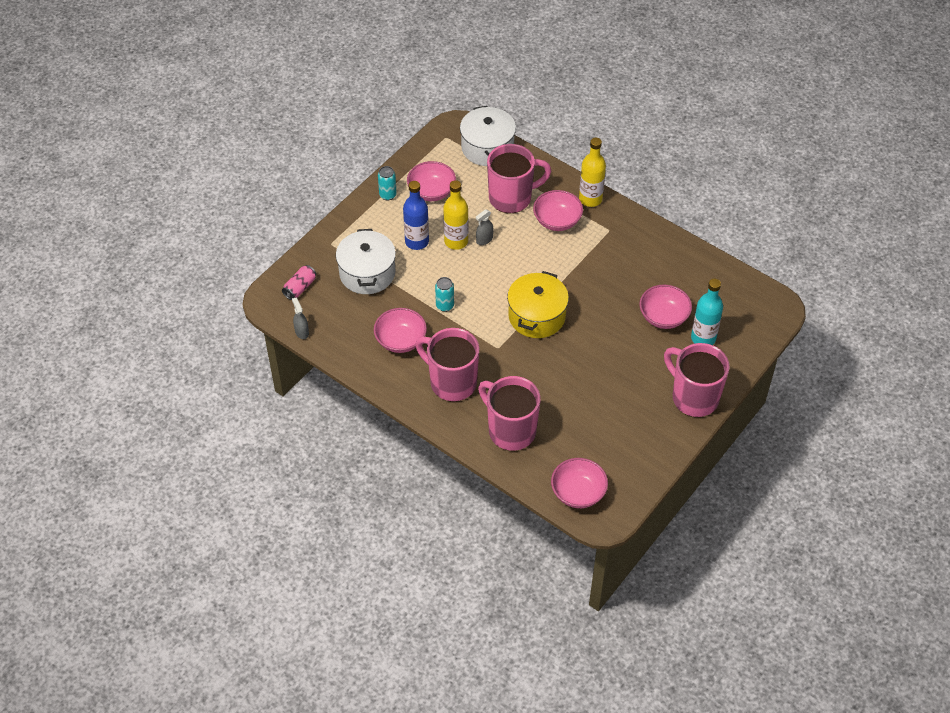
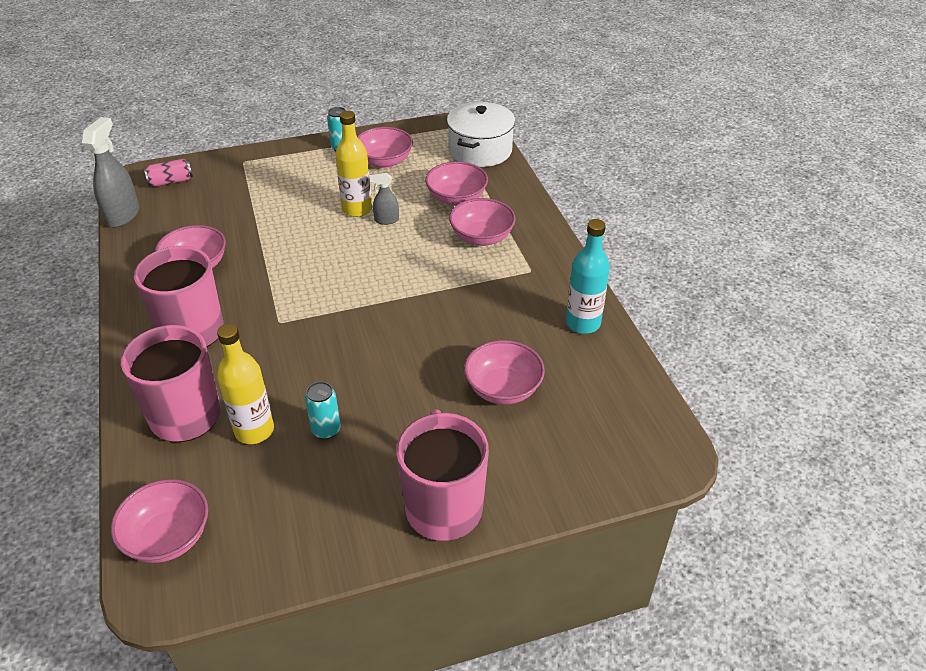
camera: 35 degrees right, 10 degrees down
(302, 332) = (123, 215): grey spray bottle -> grey spray bottle, size x1.84
(367, 273) = (242, 197): white pot -> none
(417, 242) = (320, 193): blue bottle -> none
(445, 306) = (276, 257): turquoise can -> turquoise can (326, 430)
(512, 198) = (456, 198): pink mug -> pink bowl
(536, 316) = (356, 313): yellow pot -> none
(590, 199) = (540, 234): yellow bottle -> yellow bottle (254, 430)
(703, 338) = (530, 440): turquoise bottle -> turquoise bottle (583, 323)

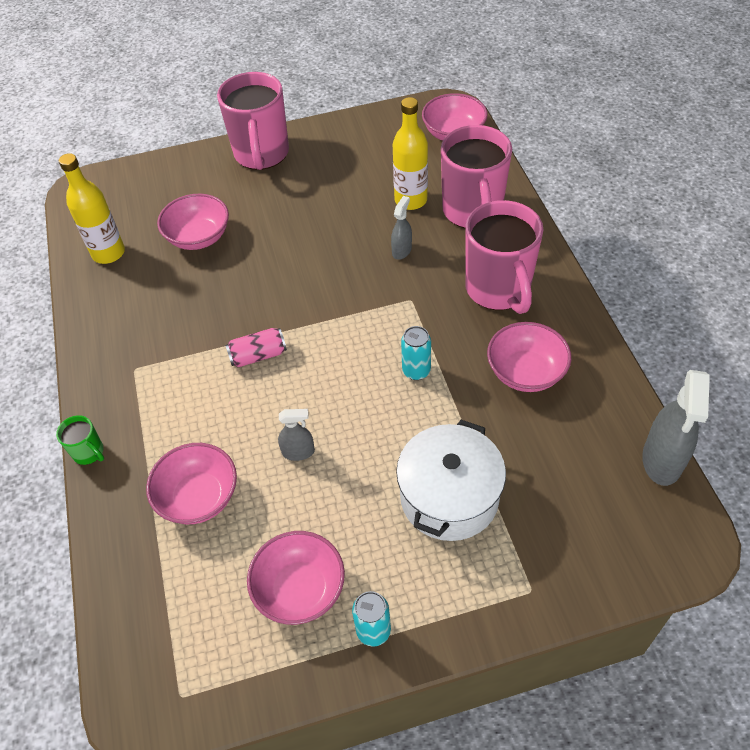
camera: 175 degrees left, 10 degrees up
(171, 181) = (628, 537): pink can -> pink can (258, 355)
(278, 370) = (402, 250): none -> grey spray bottle
(326, 430) = (351, 202): turquoise can -> turquoise can (416, 371)
(357, 209) = (338, 473): yellow bottle -> yellow bottle (108, 253)
(480, 150) = (140, 621): white pot -> white pot (449, 497)
(481, 237) = (179, 421): pink bowl -> none
(546, 220) = (89, 452): none -> green mug
(583, 323) = (103, 302): turquoise bottle -> none

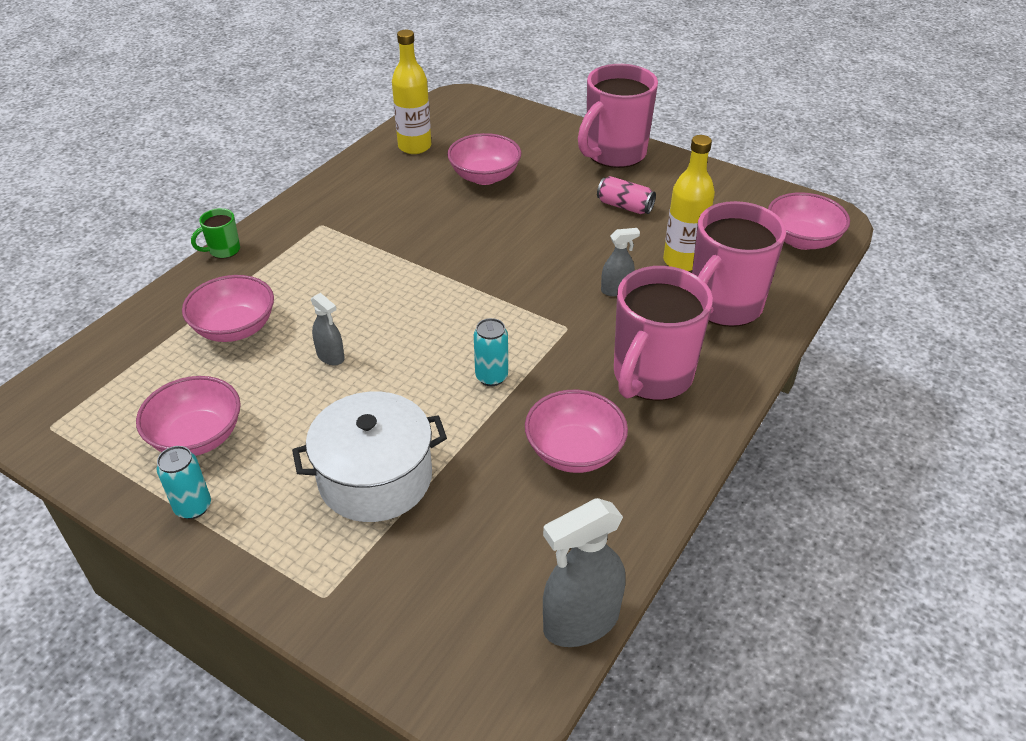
camera: 45 degrees right, 10 degrees down
(89, 452) = (223, 250): green mug -> green mug turned 60 degrees clockwise
(258, 355) = (403, 277): pink can -> pink can (624, 206)

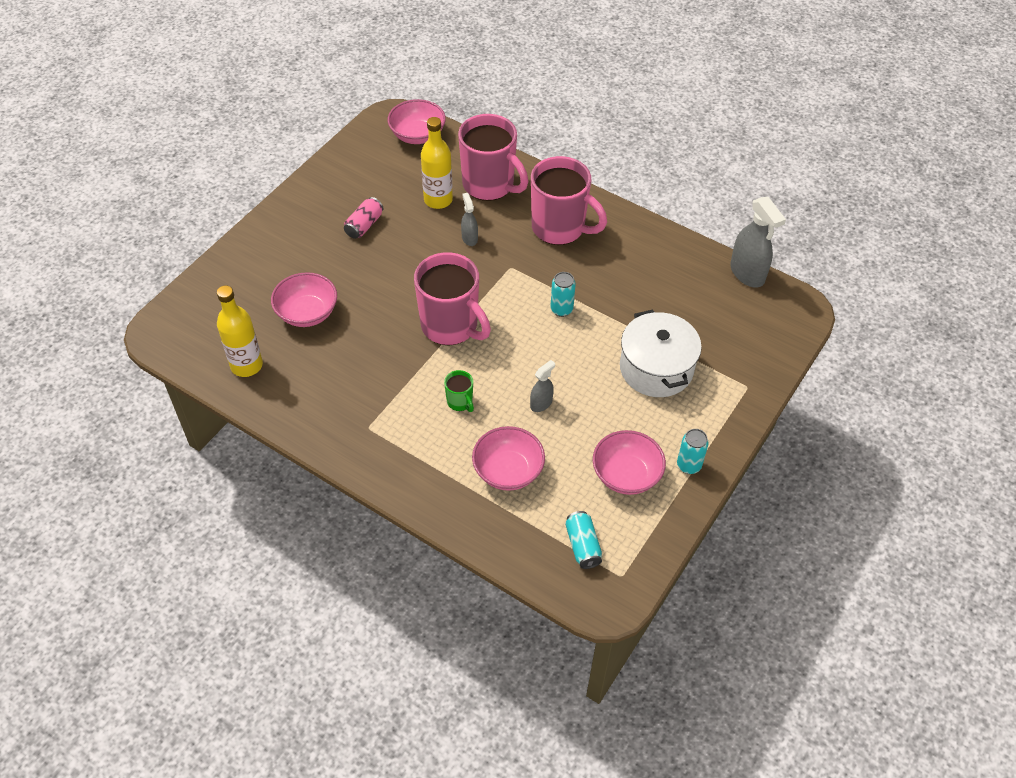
camera: 90 degrees left, 10 degrees up
(107, 392) = (582, 545): none -> turquoise can
(223, 250) = (401, 497): green mug -> green mug (460, 402)
(574, 451) = (627, 270): pink bowl -> none
(614, 154) = (285, 226): pink mug -> pink mug (451, 326)

